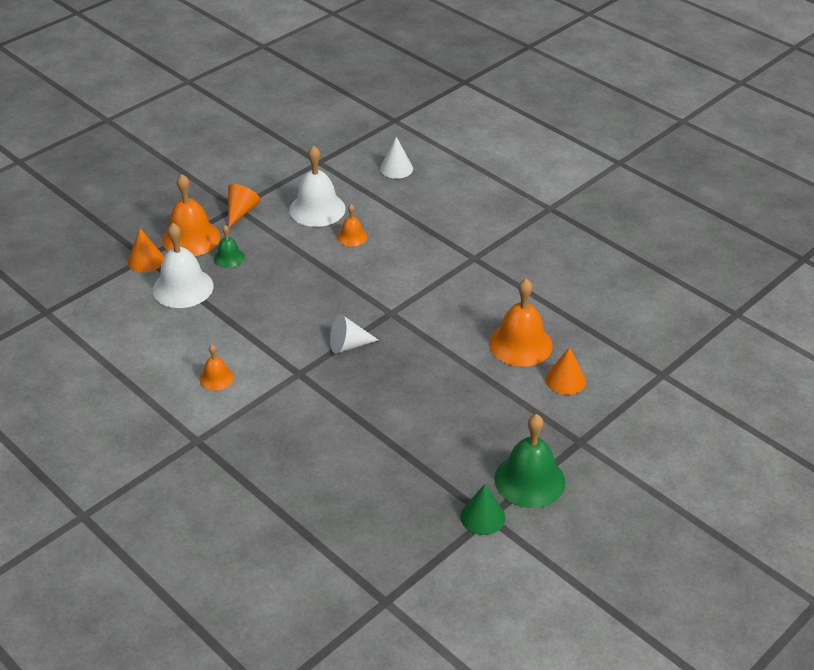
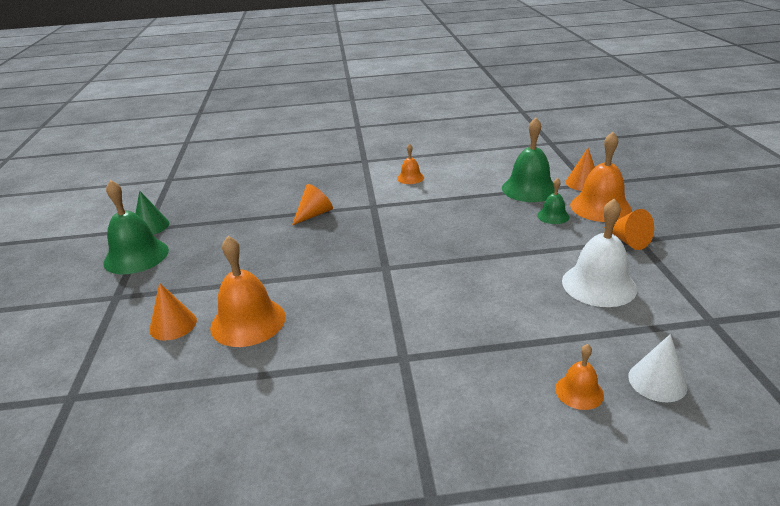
camera: 130 degrees right, 10 degrees down
(183, 287) = (529, 189): white bell -> green bell
(348, 345) = (374, 234): white cone -> none
(350, 405) = (314, 214): none -> orange cone
(352, 236) = (526, 288): orange bell -> orange bell (579, 391)

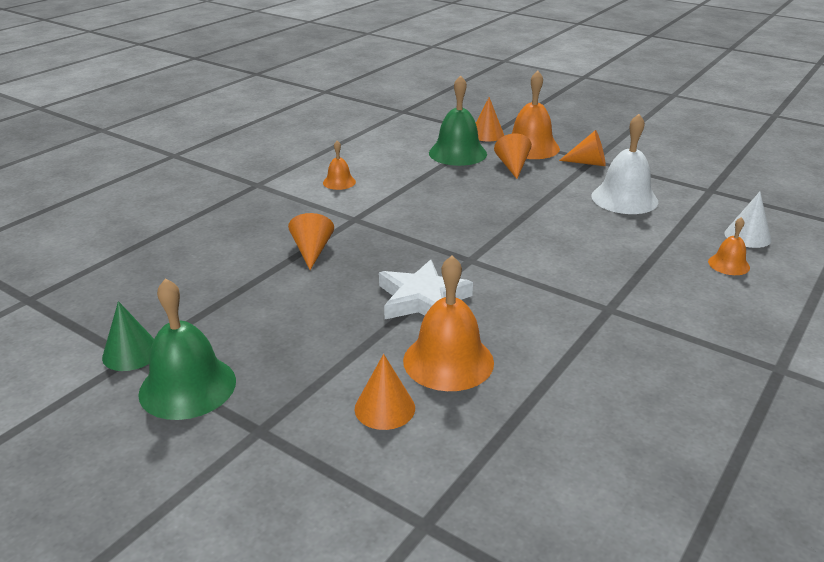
camera: 50 degrees left, 0 degrees up
(309, 276) = (422, 299): none -> white star
(553, 216) = (512, 166): green bell -> orange cone

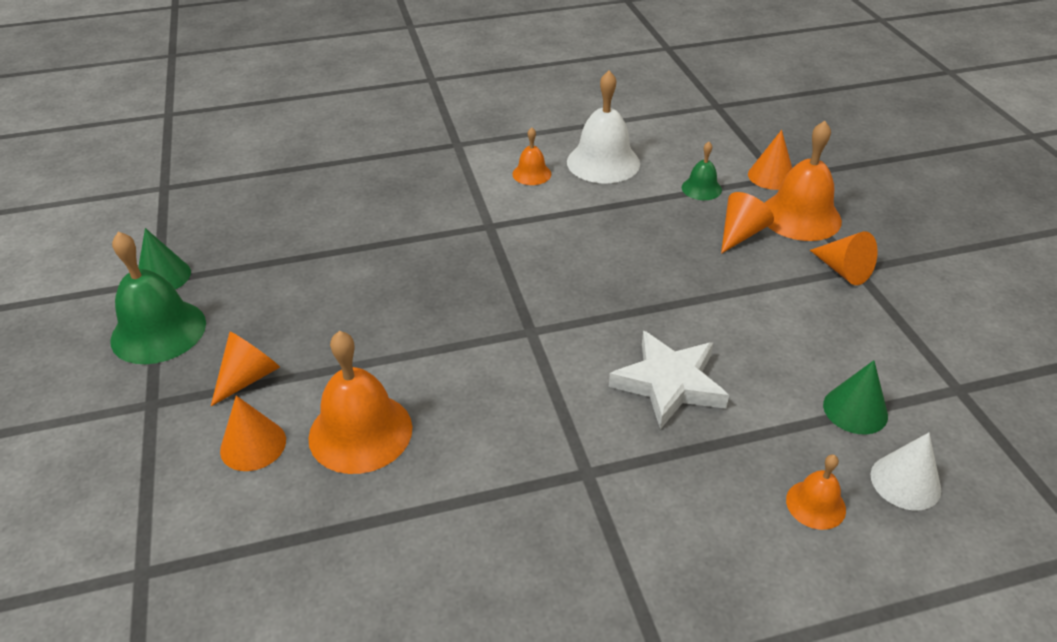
camera: 40 degrees right, 10 degrees up
(312, 251) = (407, 244): orange cone -> orange cone (249, 377)
(422, 299) = (427, 351): white star -> white star (669, 383)
(457, 153) = (701, 188): green bell -> green bell, size x0.52
(624, 198) = (816, 342): white bell -> white bell (603, 162)
(684, 218) = (855, 410): none -> green cone

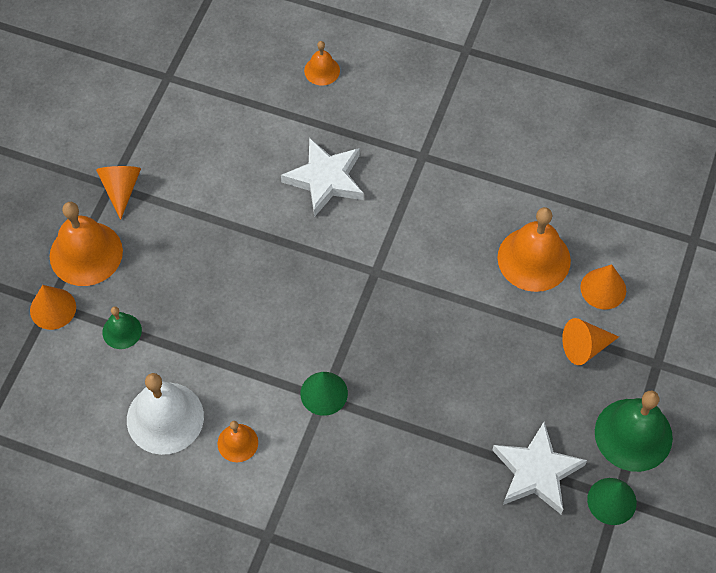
camera: 145 degrees left, 20 degrees up
(251, 264) = (536, 472): none -> white star
(740, 234) = (148, 265): orange cone -> none
(855, 410) = (240, 100): green cone -> green cone (324, 393)
(905, 482) = (264, 53): white cone -> none

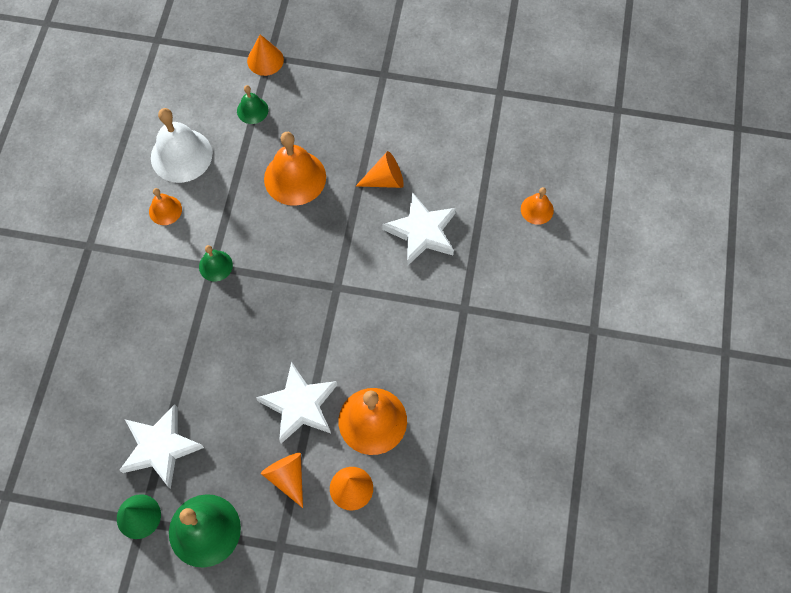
camera: 80 degrees right, 5 degrees up
(86, 253) = (317, 71): orange bell -> orange bell (295, 177)
(121, 189) = (381, 82): orange cone -> orange cone (385, 180)
(324, 393) = (215, 265): green cone -> green bell
(507, 325) = (300, 405): none -> white star

